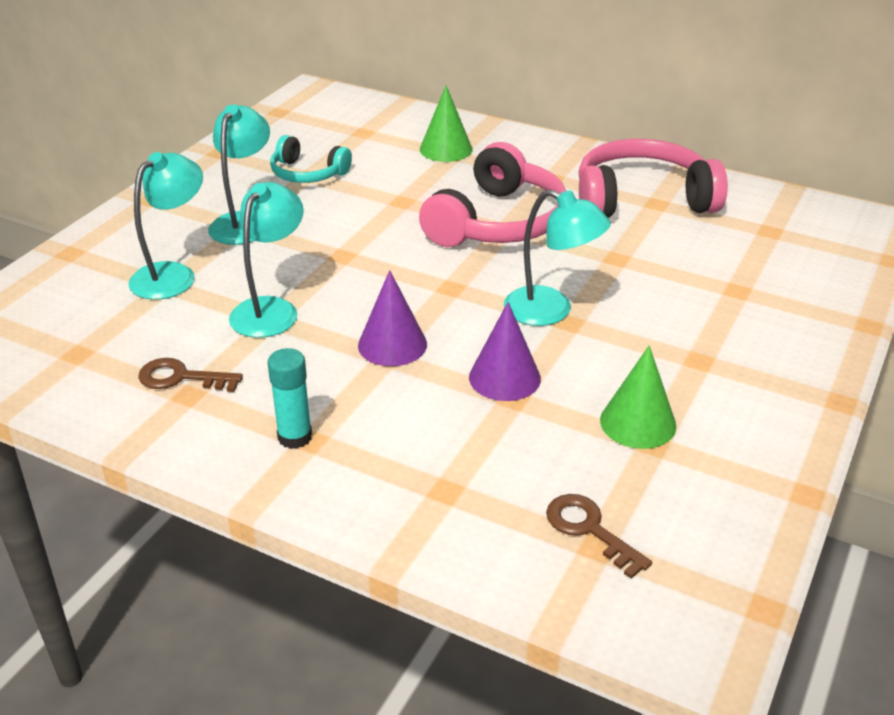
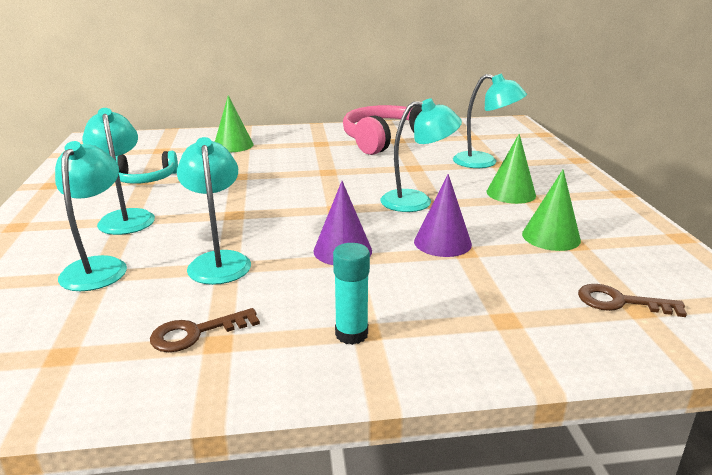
camera: 35 degrees left, 10 degrees down
(498, 222) = (319, 170): pink headphones -> none
(683, 344) = (511, 193): none -> green cone
(721, 282) = (484, 162): none -> turquoise lamp

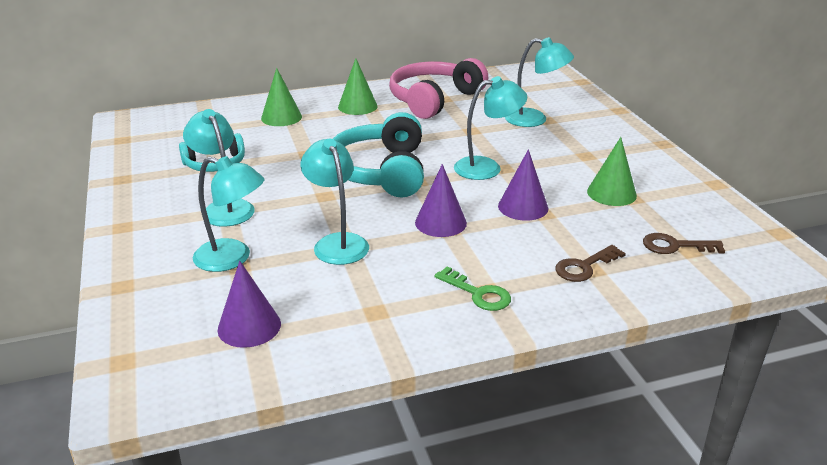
camera: 10 degrees left, 5 degrees up
(63, 344) = (249, 326): none -> purple cone
(99, 267) = (233, 258): turquoise lamp -> turquoise lamp turned 120 degrees clockwise
(196, 333) = (354, 306): brown key -> brown key (584, 267)
(303, 196) = (380, 171): none -> turquoise headphones
(351, 334) = (478, 293): turquoise glue stick -> green key
(511, 193) = (568, 152): green cone -> green cone (357, 106)

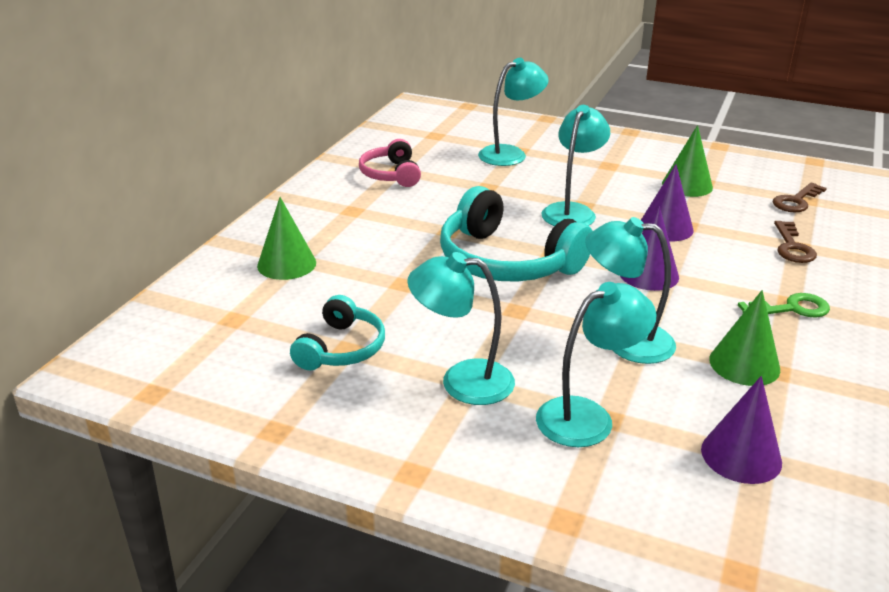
camera: 50 degrees left, 0 degrees up
(357, 106) = (337, 214): green cone -> green cone (744, 364)
(434, 99) = (391, 174): pink headphones -> pink headphones, size x0.57

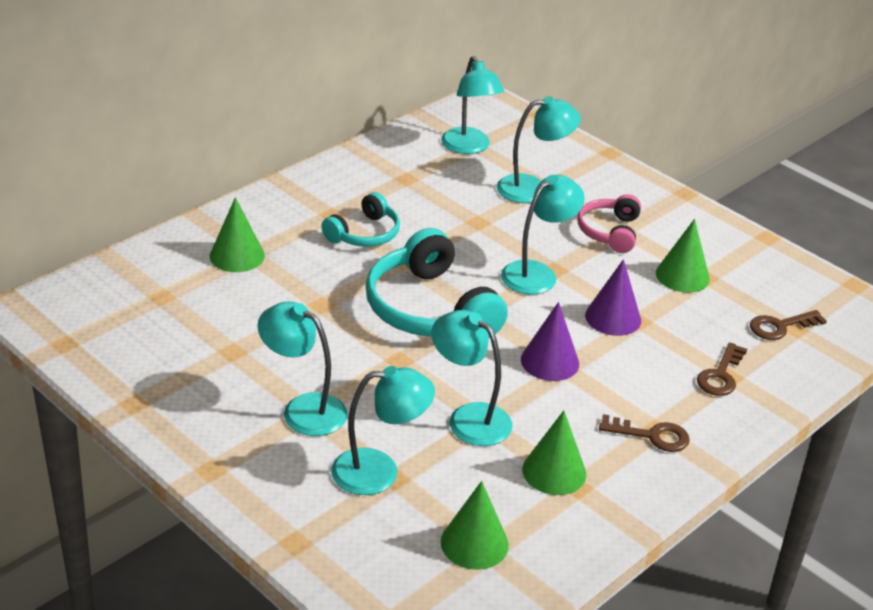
camera: 20 degrees right, 5 degrees up
(341, 348) = (228, 350): turquoise headphones -> turquoise headphones (364, 234)
(391, 174) = (396, 182): pink headphones -> pink headphones (609, 232)
(431, 137) = (469, 147): none -> turquoise lamp
(741, 455) = (474, 543): purple cone -> green cone
(791, 309) = (651, 436): green key -> brown key

